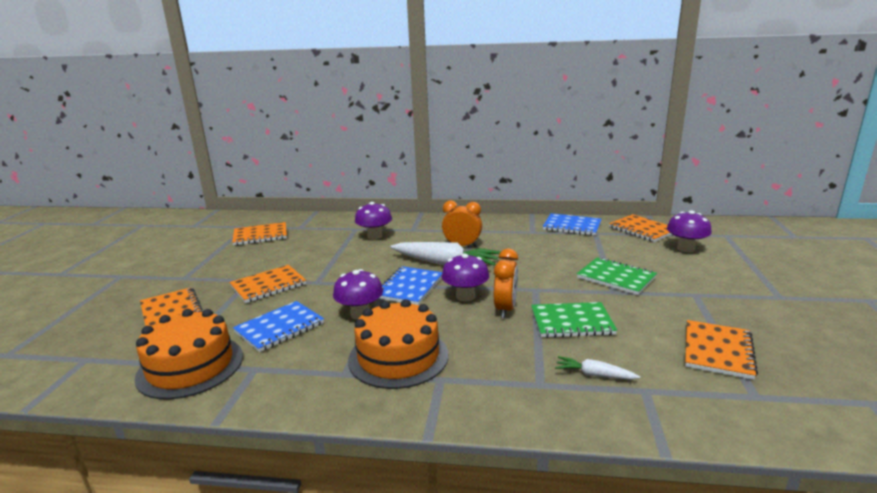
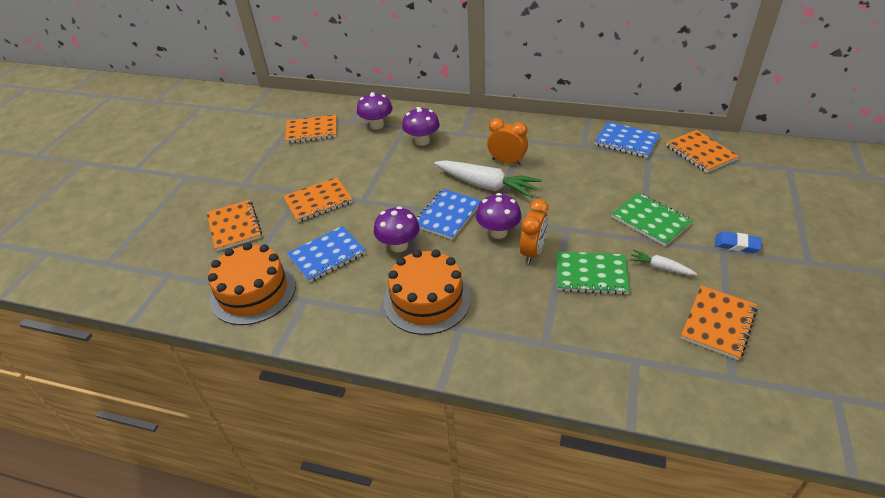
camera: 10 degrees right, 20 degrees up
(594, 375) = (595, 338): white carrot -> white carrot (660, 267)
(685, 248) = (737, 185): purple mushroom -> purple mushroom (377, 125)
(706, 289) = (736, 245): none -> blue eraser

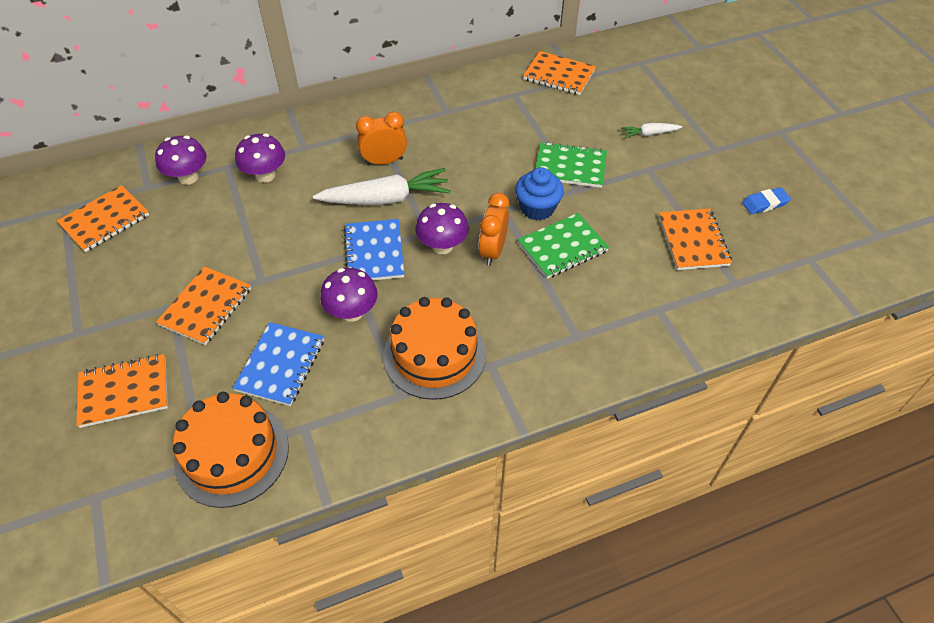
camera: 40 degrees left, 10 degrees up
(234, 227) = (124, 392): orange notebook -> orange notebook turned 45 degrees counterclockwise
(532, 252) = (493, 251): orange clock -> orange clock turned 150 degrees counterclockwise
(595, 238) = (537, 208): none -> blue cupcake
(626, 141) = (484, 89): blue notebook -> none
(660, 267) = (613, 211): white carrot -> white carrot (649, 134)
(736, 245) = (654, 159): blue eraser -> blue eraser (764, 203)

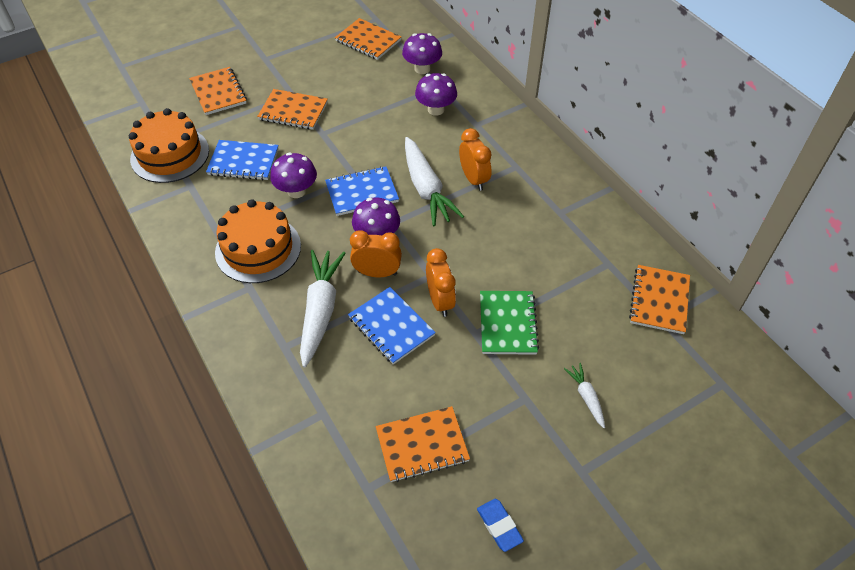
camera: 80 degrees right, 0 degrees up
(534, 302) = (320, 311): none -> white carrot
(537, 208) = (440, 301): blue cupcake -> orange clock
(562, 247) = (391, 326): green notebook -> blue notebook

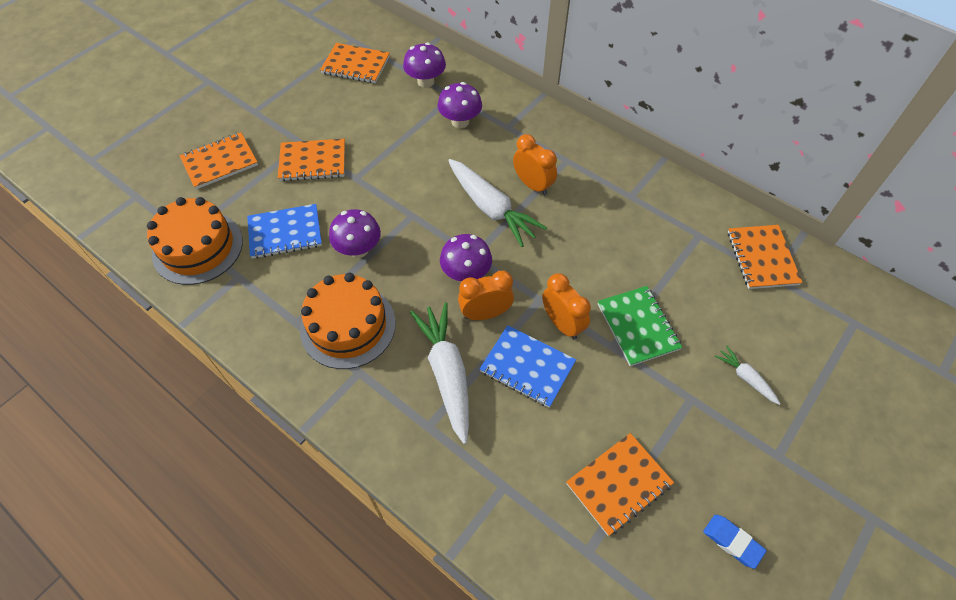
camera: 20 degrees left, 5 degrees up
(218, 92) = (220, 162): orange notebook -> orange notebook turned 75 degrees counterclockwise
(362, 192) = (428, 231): blue notebook -> none

